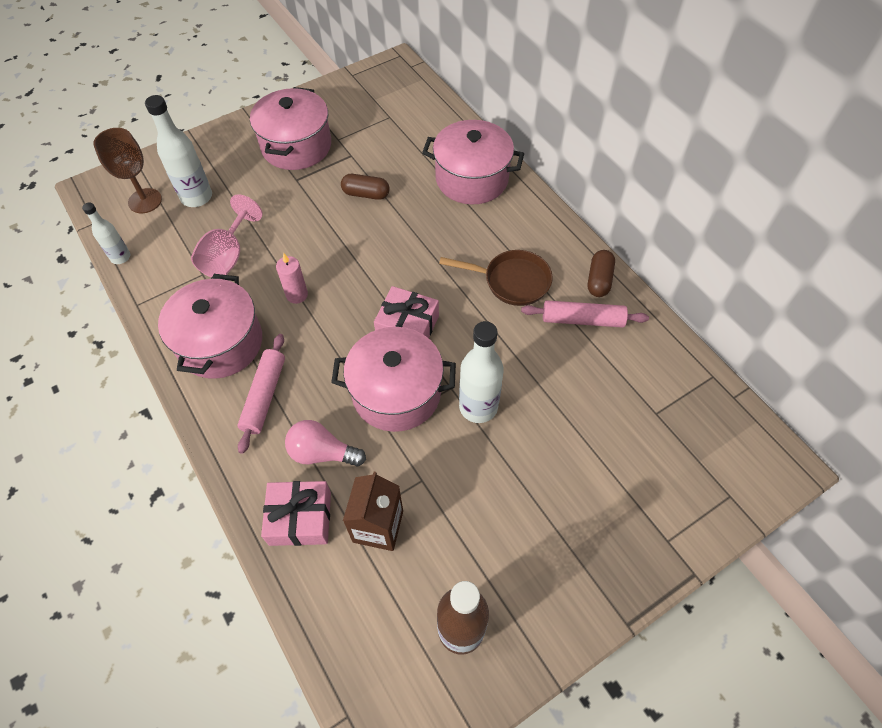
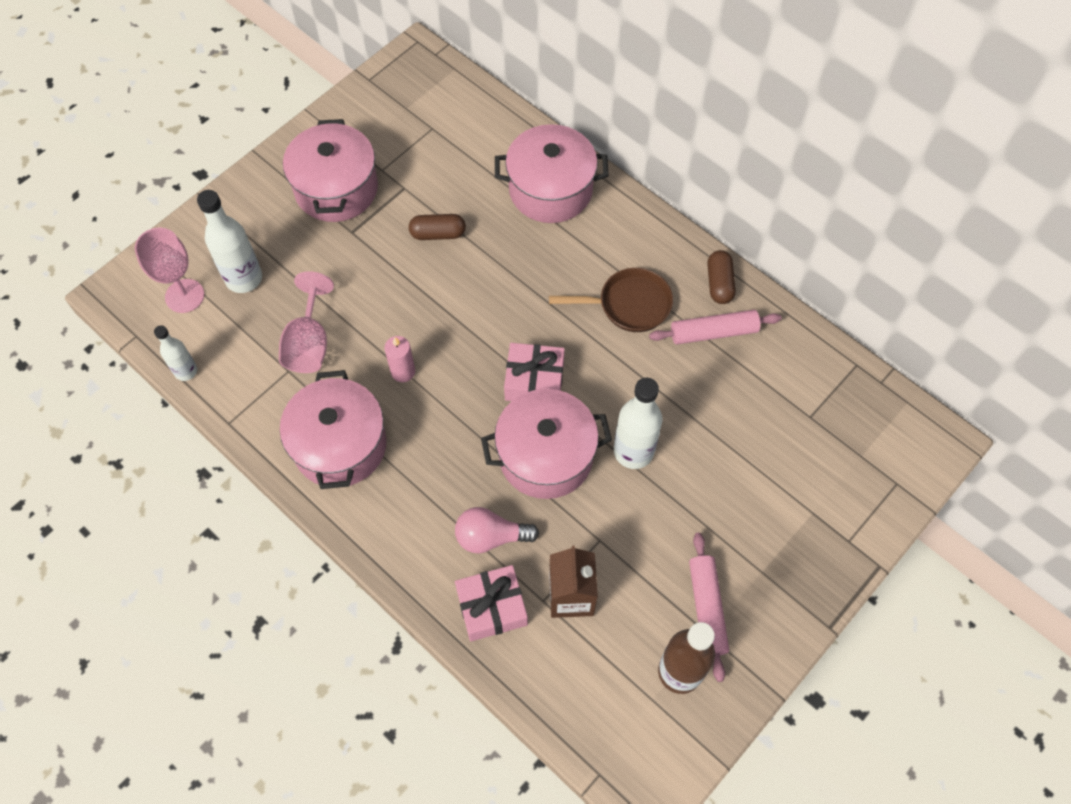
camera: 15 degrees left, 5 degrees up
(145, 201) = (184, 296): brown goblet -> pink goblet
(264, 396) = (409, 492): pink rolling pin -> pink rolling pin (706, 608)

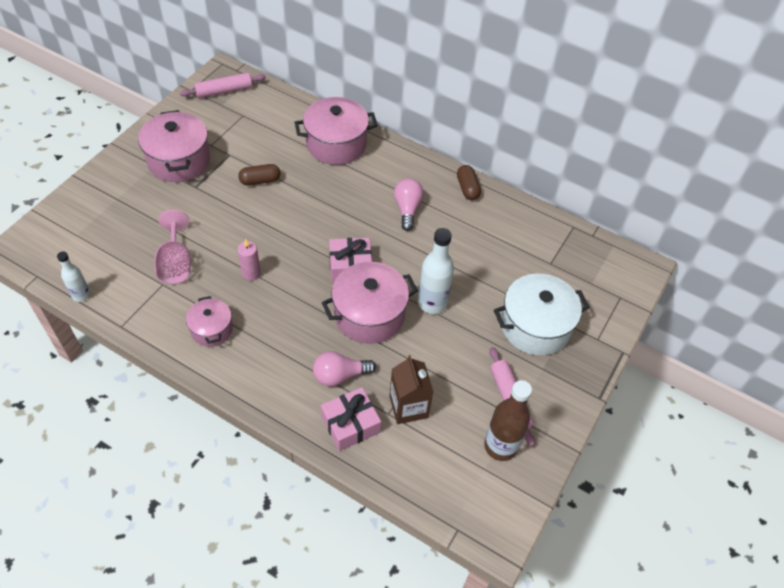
camera: 15 degrees left, 10 degrees down
(184, 296) = (72, 244): pink goblet -> none
(244, 278) = (117, 227): white bottle -> none
(340, 445) = (211, 329): pink pot -> pink pot, size x0.57
(628, 305) = (407, 209): brown pan -> pink light bulb
(713, 332) = (471, 219): pink rolling pin -> pink rolling pin (224, 91)
(766, 508) = (535, 326): none -> white pot

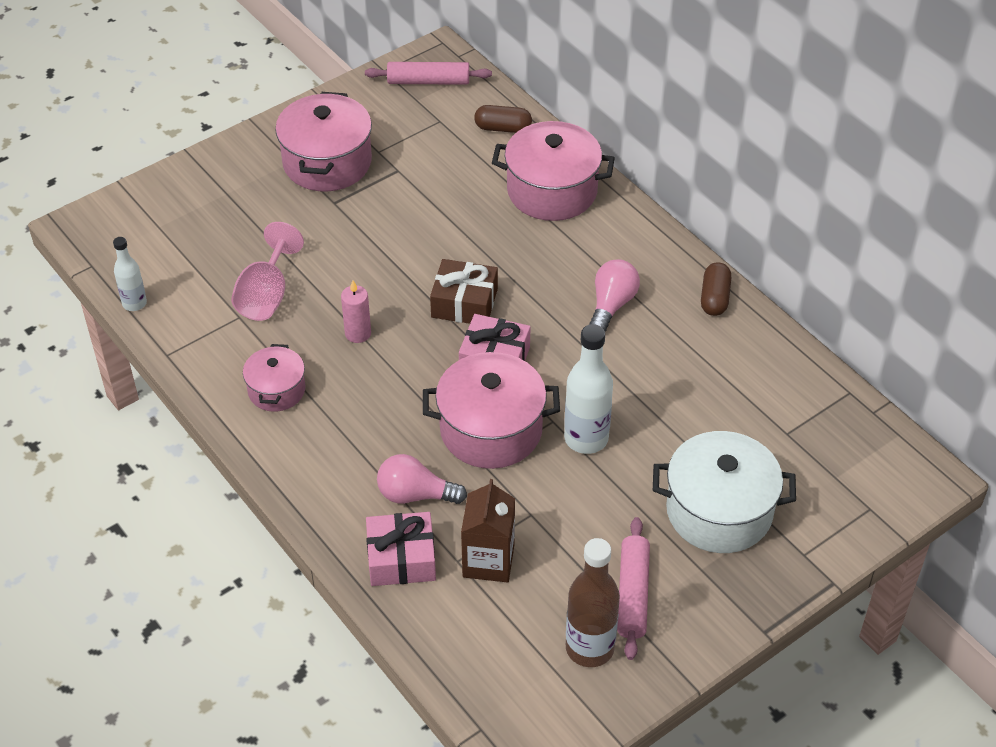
camera: 25 degrees right, 5 degrees down
(260, 181) = (423, 215): brown capsule -> brown capsule (503, 128)
(313, 233) = (464, 303): none -> brown gift

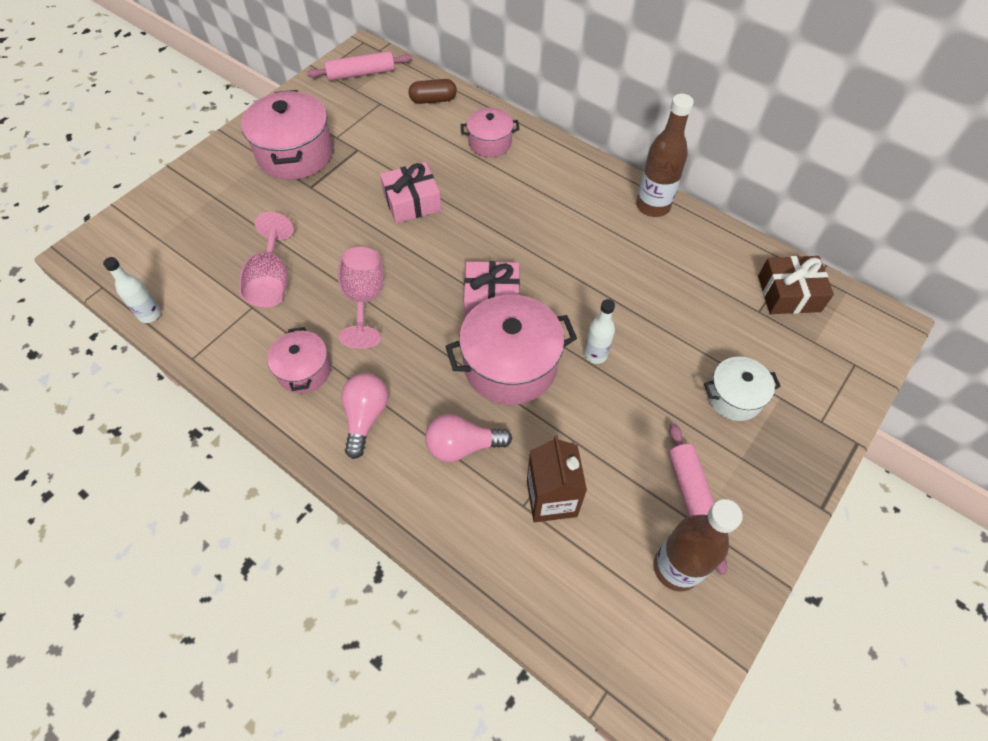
camera: 15 degrees left, 10 degrees up
(358, 333) = (364, 300): pink candle -> pink goblet
(401, 559) = (470, 517): pink gift -> pink gift (412, 202)
(464, 303) = (449, 252): brown gift -> brown gift (789, 293)
(552, 191) = (490, 143): pink pot -> pink pot, size x0.57
(586, 438) = (595, 354): white bottle -> white bottle, size x0.60
(611, 305) = (572, 229): pink light bulb -> pink light bulb (365, 417)
(714, 298) = (652, 206): brown capsule -> brown bottle
(719, 511) = (734, 397): white pot -> white pot, size x0.57

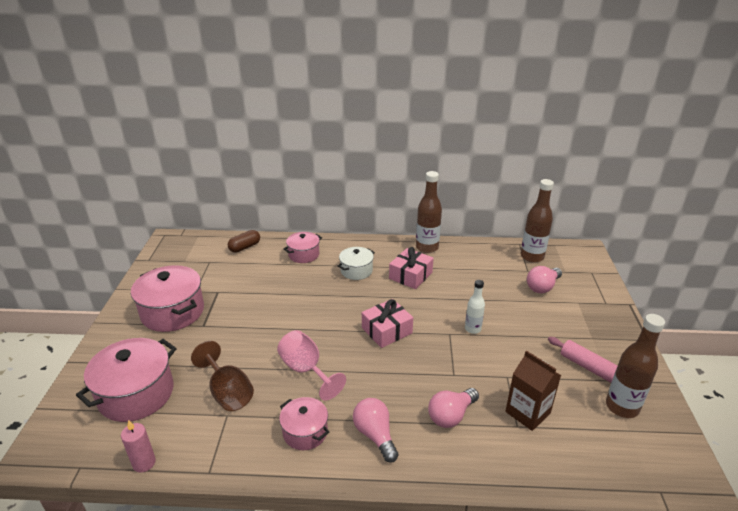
camera: 35 degrees left, 25 degrees down
(150, 314) = (144, 463): white bottle -> pink candle
(272, 281) = (228, 392): pink goblet -> brown goblet
(361, 74) = (180, 251): pink rolling pin -> none
(412, 202) = (284, 304): pink gift -> pink gift (410, 275)
(510, 365) = (433, 358): pink pot -> pink pot (136, 394)
(734, 397) = (558, 313): white pot -> white pot (356, 271)
(753, 347) = (542, 287): none -> pink light bulb
(789, 293) = (532, 257): brown gift -> brown bottle

